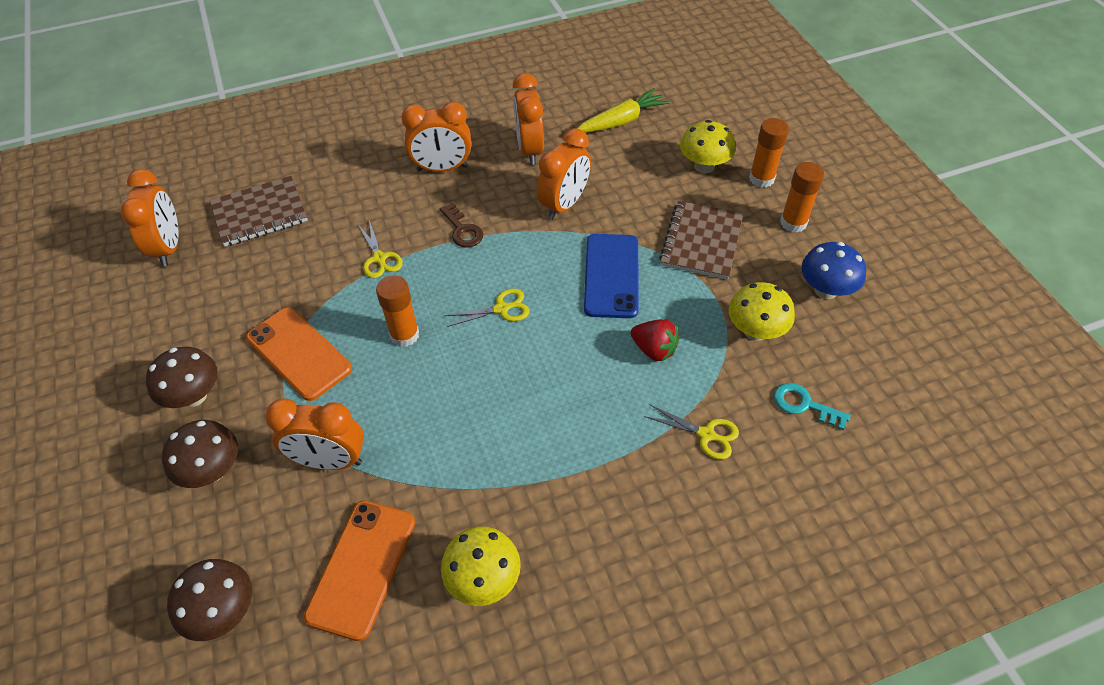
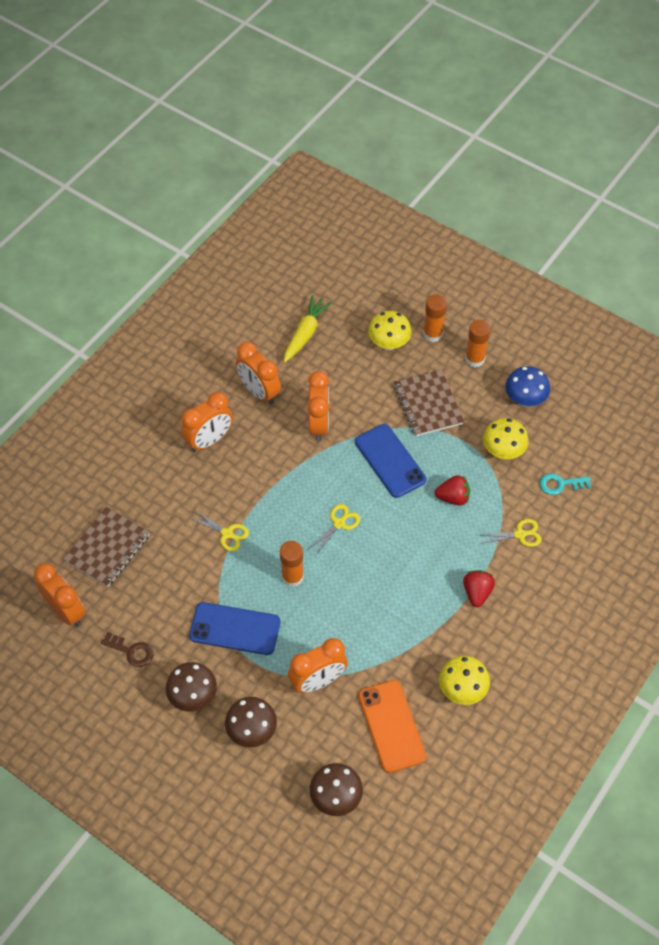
camera: 35 degrees left, 5 degrees up
(299, 353) = (235, 629): orange phone -> blue phone
(462, 230) = (265, 481): brown key -> brown key (131, 651)
(598, 472) = (477, 592): none -> red strawberry

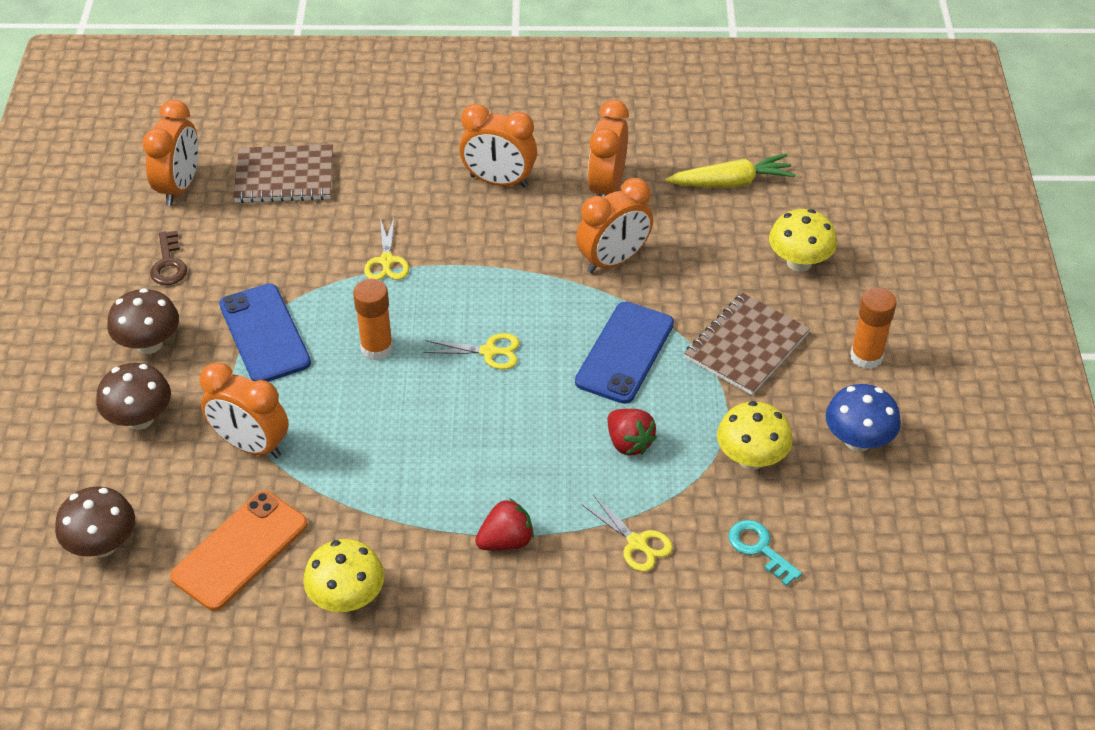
camera: 55 degrees right, 10 degrees down
(433, 334) = (859, 296): orange glue stick -> none

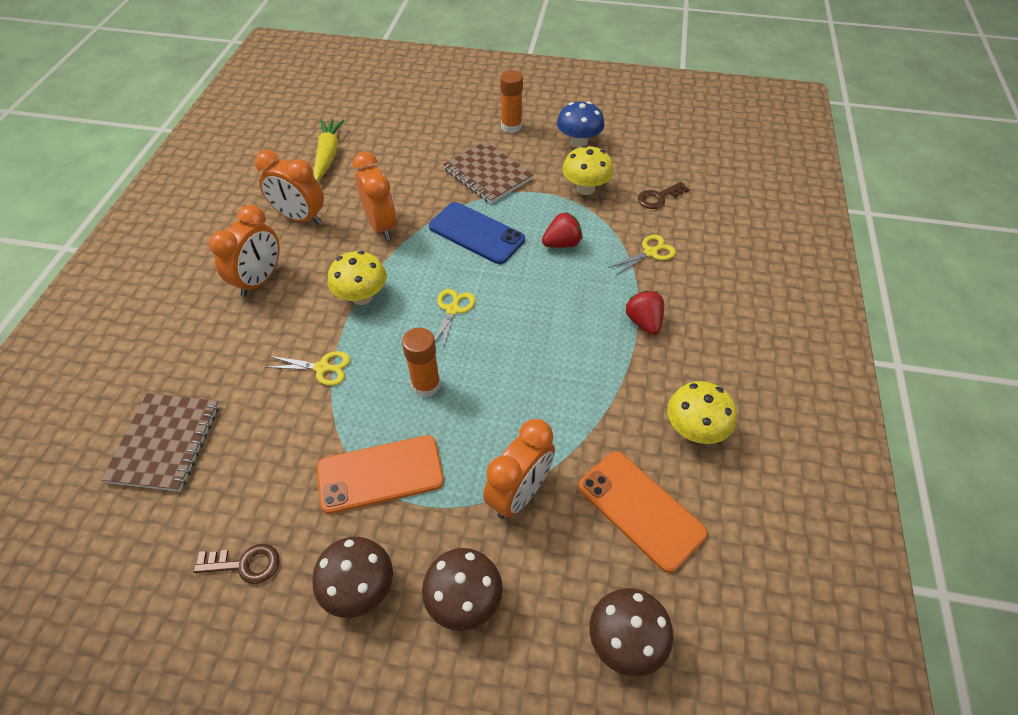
camera: 80 degrees left, 5 degrees up
(180, 187) = (126, 548): orange clock -> none
(264, 334) = (380, 474): blue phone -> orange phone
(759, 548) = (658, 197): turquoise key -> brown key
(799, 262) = (419, 138): yellow mushroom -> yellow mushroom (362, 296)

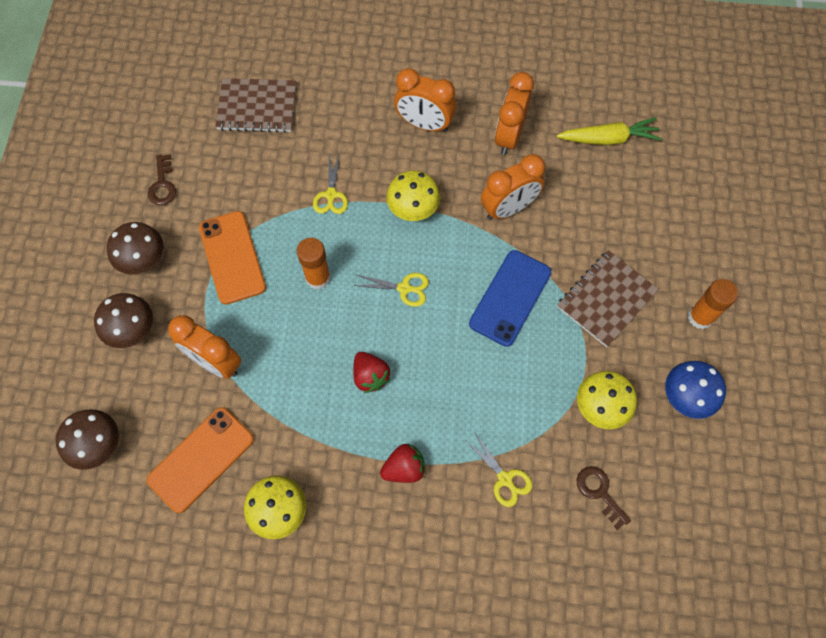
camera: 85 degrees right, 15 degrees up
(562, 243) = (506, 384): red strawberry -> red strawberry (370, 376)

